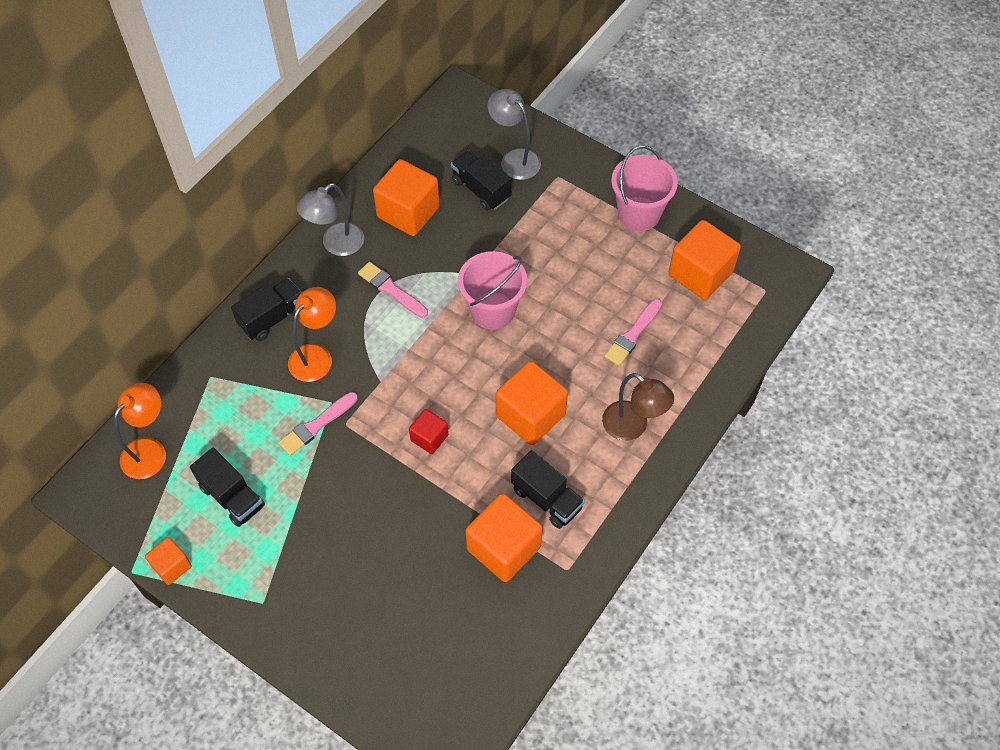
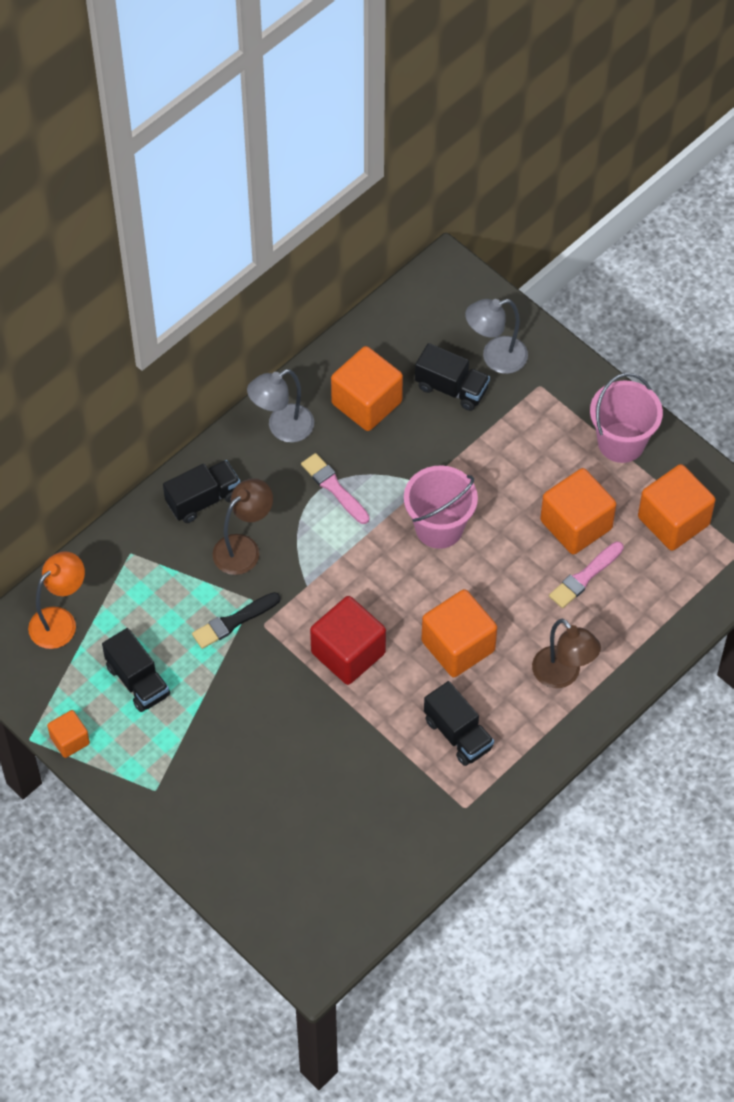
camera: 10 degrees right, 0 degrees up
(316, 356) = (243, 548): orange lamp -> brown lamp
(316, 425) = (233, 621): pink brush -> black brush
(429, 438) = (348, 653): red cube -> red cube, size x1.85
(481, 189) = (451, 388): black truck -> black truck turned 150 degrees clockwise
(503, 548) = (404, 776): orange cube -> orange cube (576, 525)
(514, 159) = (495, 358): grey lamp -> grey lamp turned 75 degrees counterclockwise

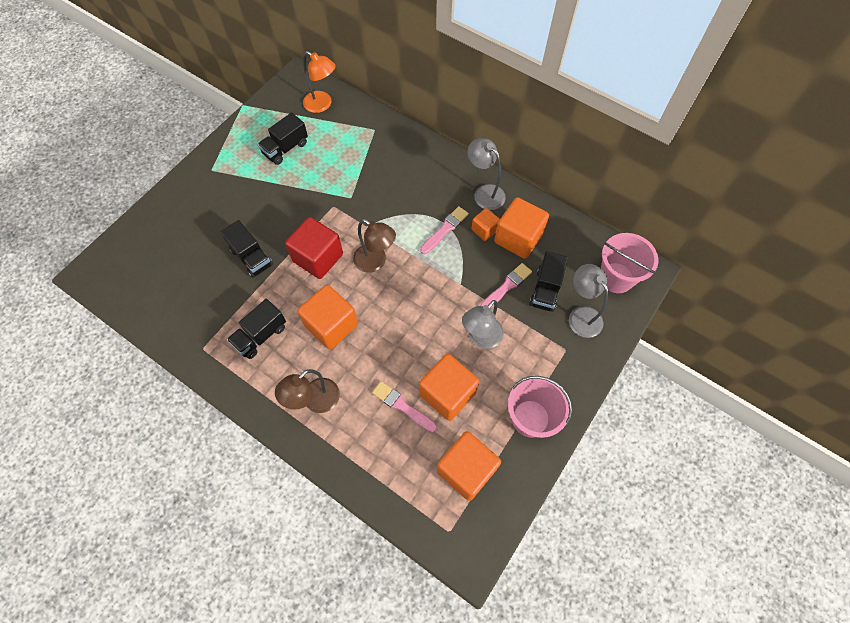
camera: 80 degrees right, 5 degrees up
(70, 740) = (243, 123): orange cube -> orange cube (484, 230)
(203, 499) = (420, 159): black truck -> black truck (251, 257)
(233, 621) = (333, 190): black brush -> none
(243, 548) = (388, 186): brown lamp -> brown lamp (375, 262)
(439, 432) = (506, 287): none -> pink brush
(439, 527) = (426, 299): pink bucket -> pink bucket (616, 278)
(507, 475) = (481, 338): none -> grey lamp

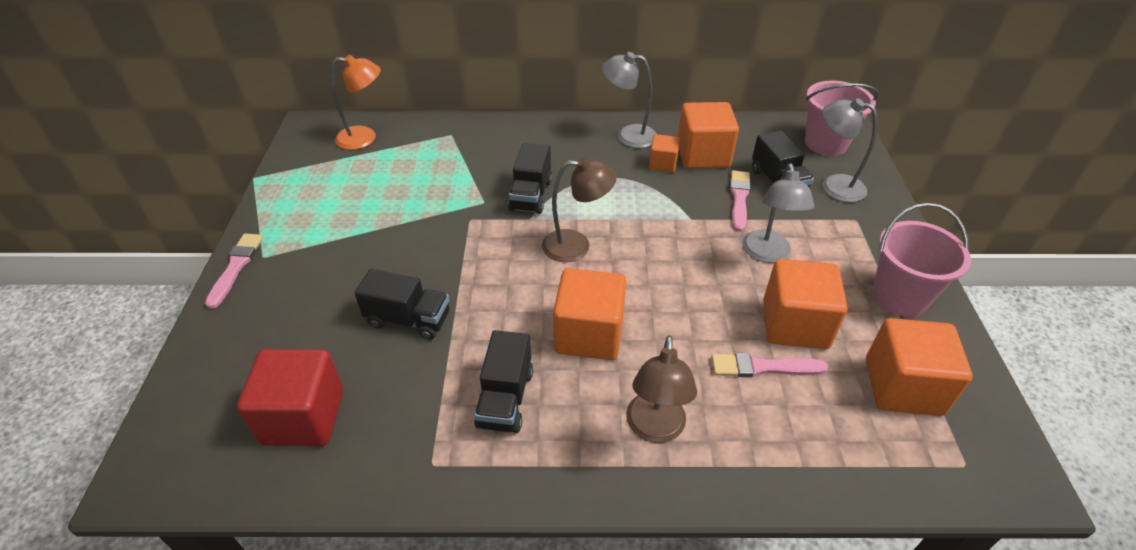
camera: 35 degrees left, 20 degrees down
(285, 148) = (353, 193): black truck -> black truck (531, 195)
(318, 258) = (501, 276): red cube -> red cube (303, 417)
(445, 229) = (622, 182): pink brush -> pink brush (236, 267)

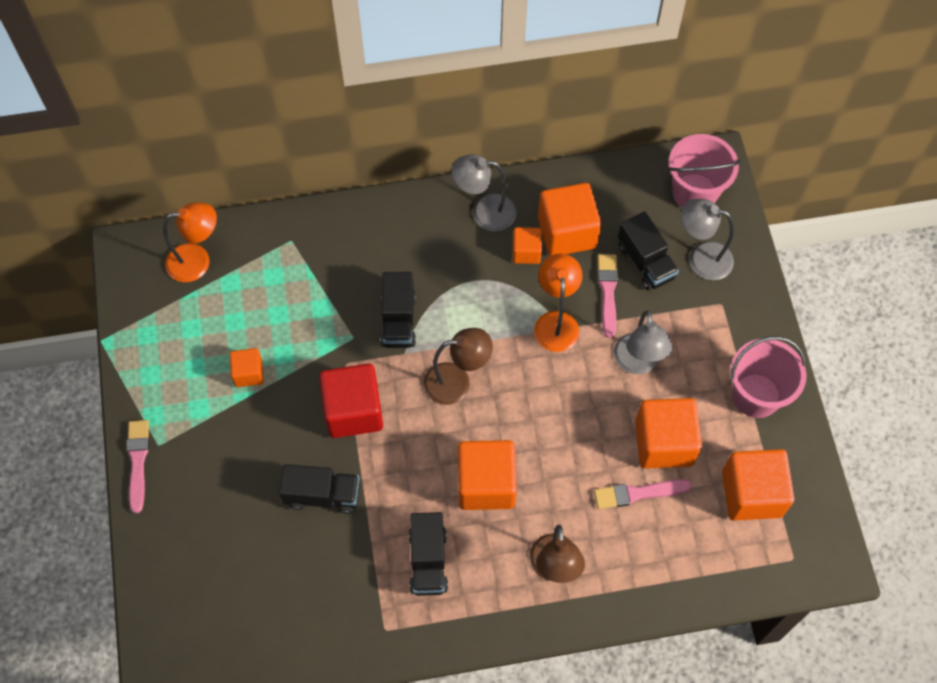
camera: 10 degrees left, 20 degrees up
(303, 417) = (267, 607): red cube -> red cube (353, 411)
(375, 215) = (248, 373): none -> orange cube
(685, 214) = (556, 322): none -> orange lamp

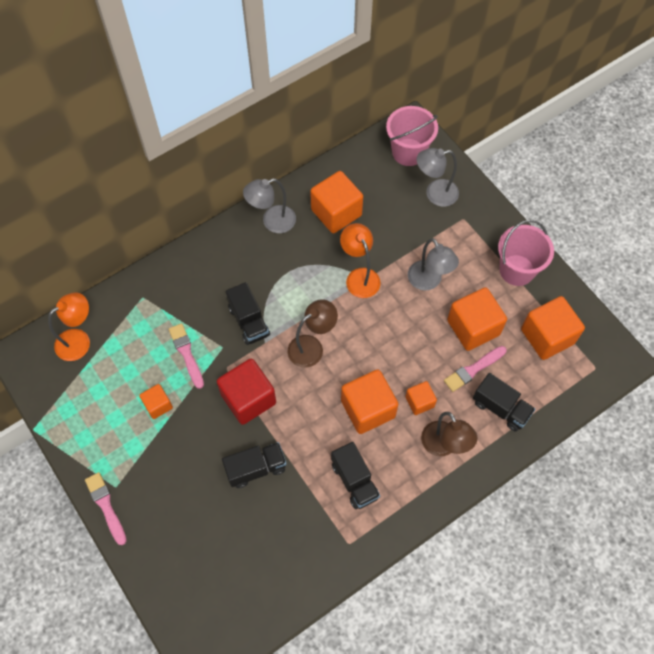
camera: 25 degrees left, 0 degrees up
(526, 252) = (315, 237): orange cube -> orange cube (419, 402)
(607, 292) = (384, 241): pink brush -> pink brush (186, 353)
(645, 262) = (399, 211): black truck -> black truck (500, 408)

